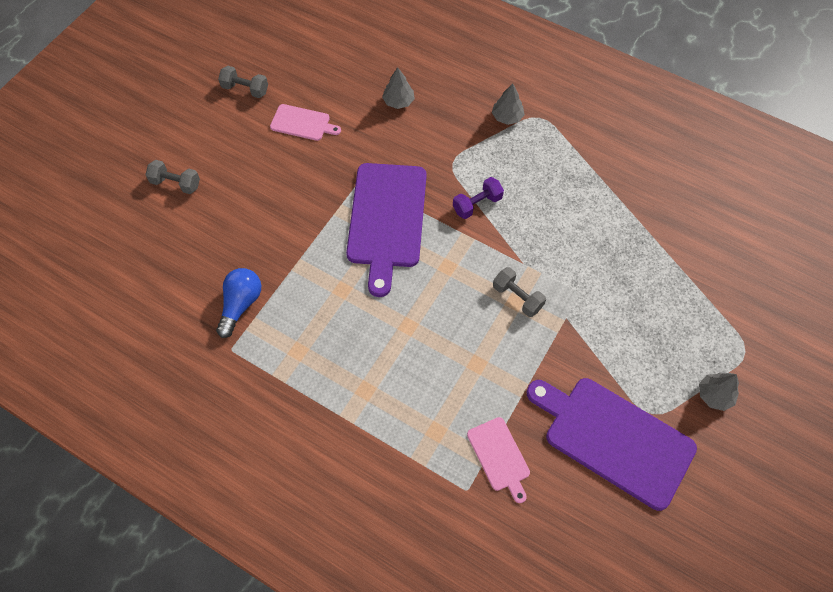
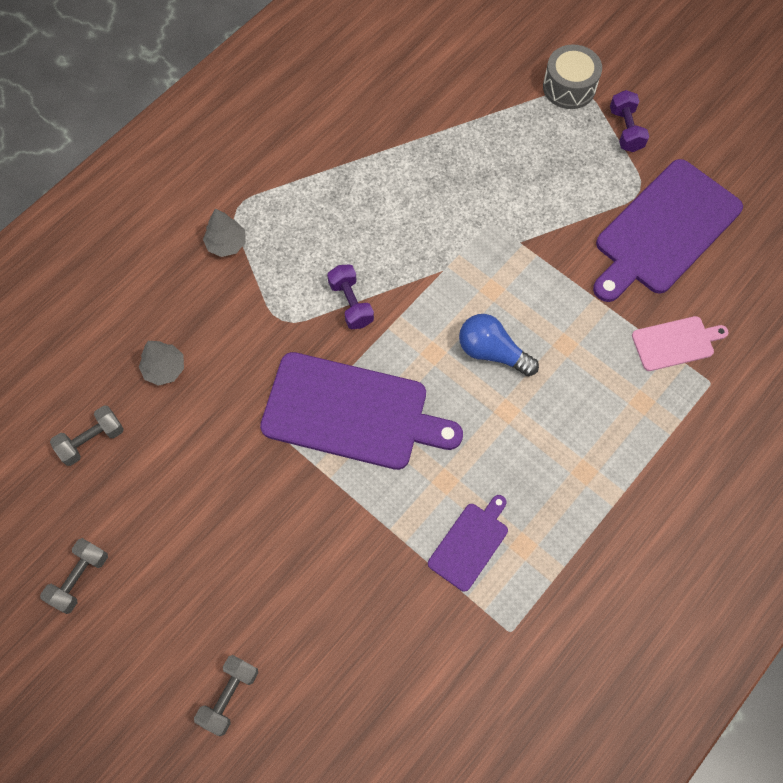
camera: 80 degrees left, 5 degrees up
(240, 305) = (447, 614): blue light bulb -> blue light bulb (492, 352)
(295, 313) = (470, 543): none -> purple cutting board
(302, 123) = (167, 501): pink cutting board -> none
(517, 297) = (487, 286): grey dumbbell -> grey dumbbell (92, 440)
(714, 395) = (625, 130): grey tree -> purple dumbbell
(744, 340) = (569, 87): none -> grey drum

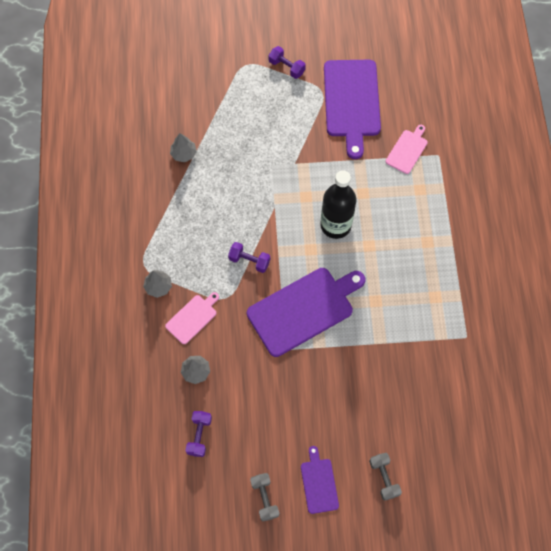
camera: 45 degrees left, 0 degrees up
(92, 440) = (199, 435): grey dumbbell -> purple dumbbell
(224, 309) = (192, 318): none -> pink cutting board
(406, 129) = (184, 154): none -> grey tree
(470, 543) = (413, 317): purple cutting board -> purple cutting board (319, 483)
(492, 352) = (335, 225): blue light bulb -> black bottle
(569, 87) = (239, 67): grey drum -> none

